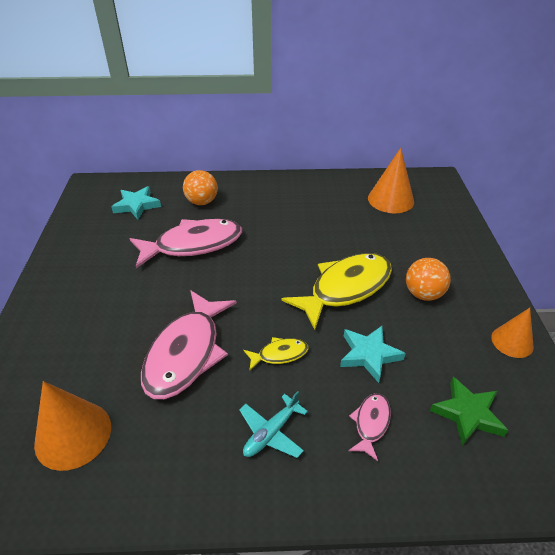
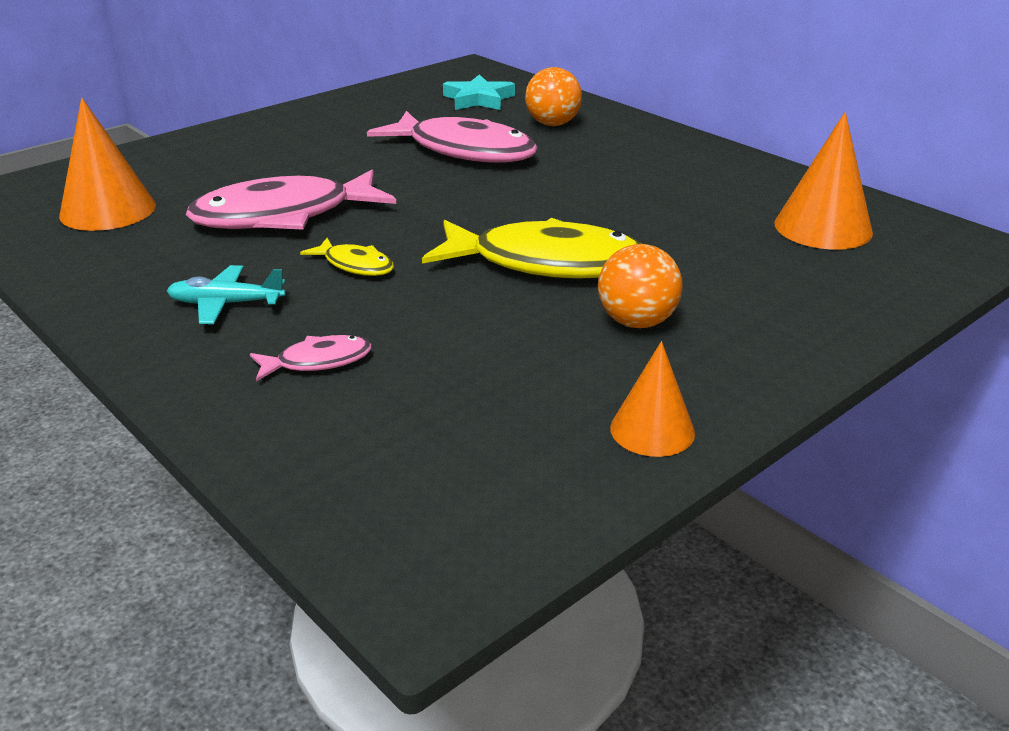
camera: 50 degrees right, 10 degrees down
(369, 355) = (440, 321): turquoise star -> none
(467, 414) = (430, 431): green star -> none

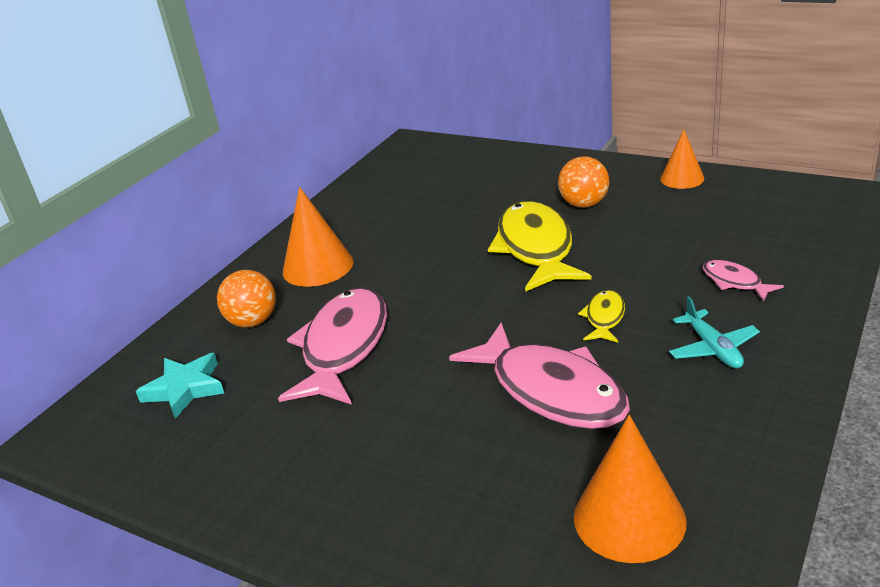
camera: 105 degrees left, 0 degrees up
(823, 227) = (414, 180): orange cone -> orange cone (317, 266)

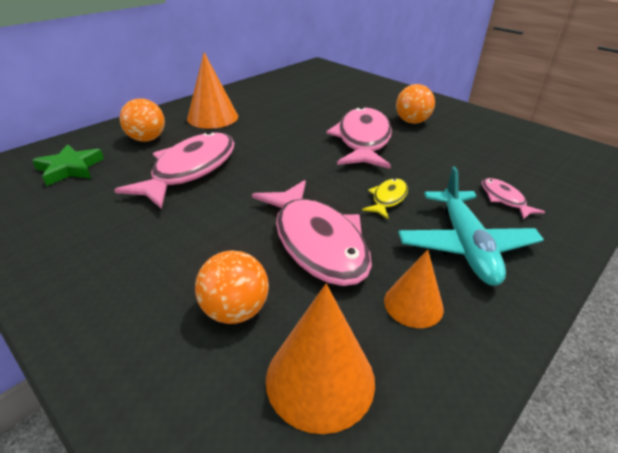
camera: 10 degrees right, 5 degrees up
(185, 389) = (70, 168): turquoise star -> green star
(508, 485) = (235, 310): none -> orange ball
(535, 248) = (362, 140): yellow fish -> pink fish
(682, 178) = (490, 121): orange cone -> orange cone (413, 304)
(713, 348) = (465, 245): turquoise plane -> turquoise plane, size x1.68

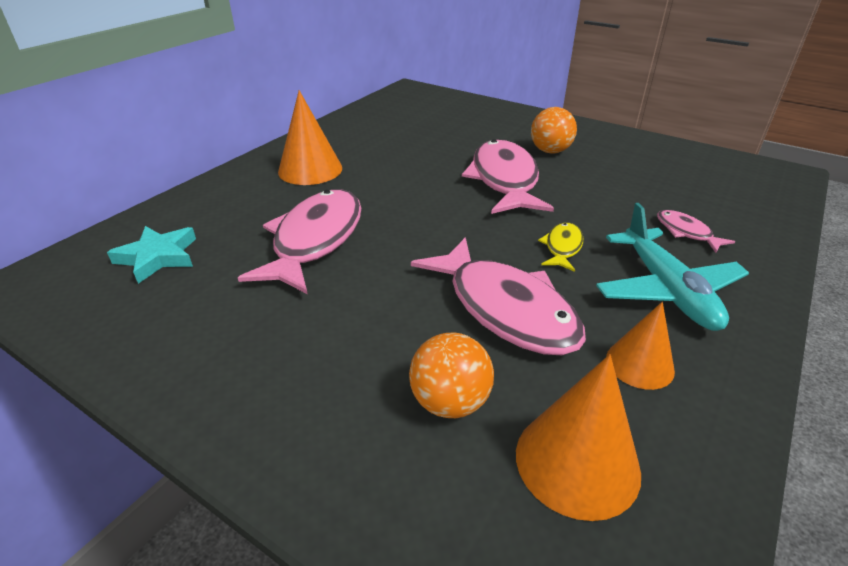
camera: 10 degrees left, 0 degrees up
(70, 168) = (158, 257): green star -> turquoise star
(147, 139) = (240, 207): orange ball -> none

